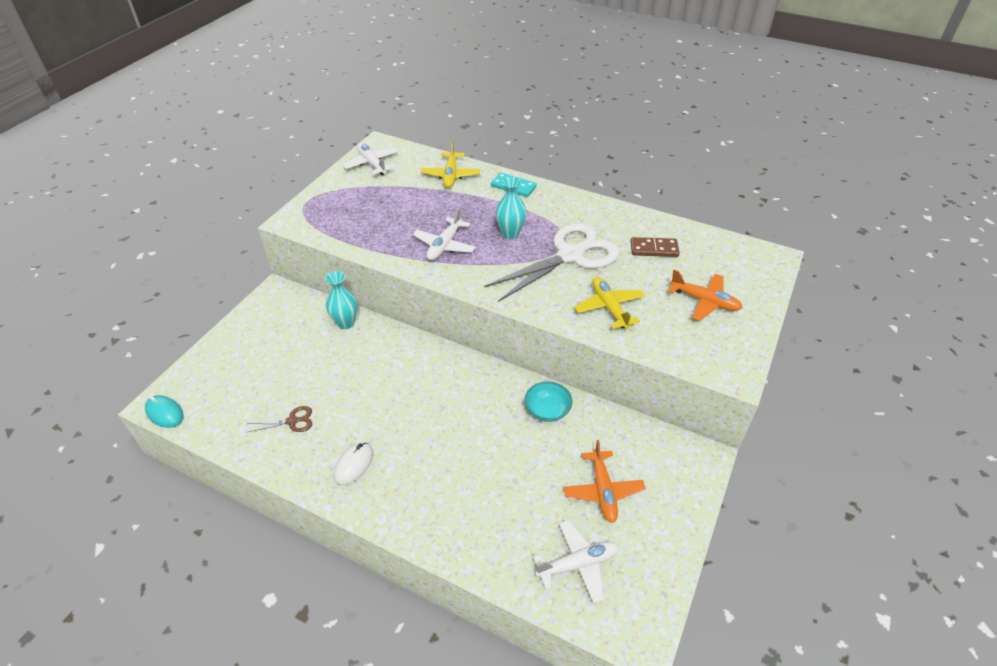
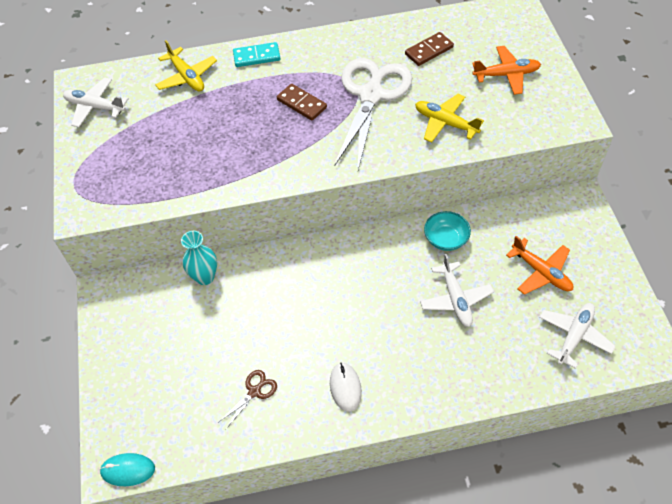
camera: 35 degrees left, 10 degrees up
(444, 245) = (257, 149): white plane -> white plane (455, 299)
(510, 233) = (302, 104): turquoise vase -> brown domino

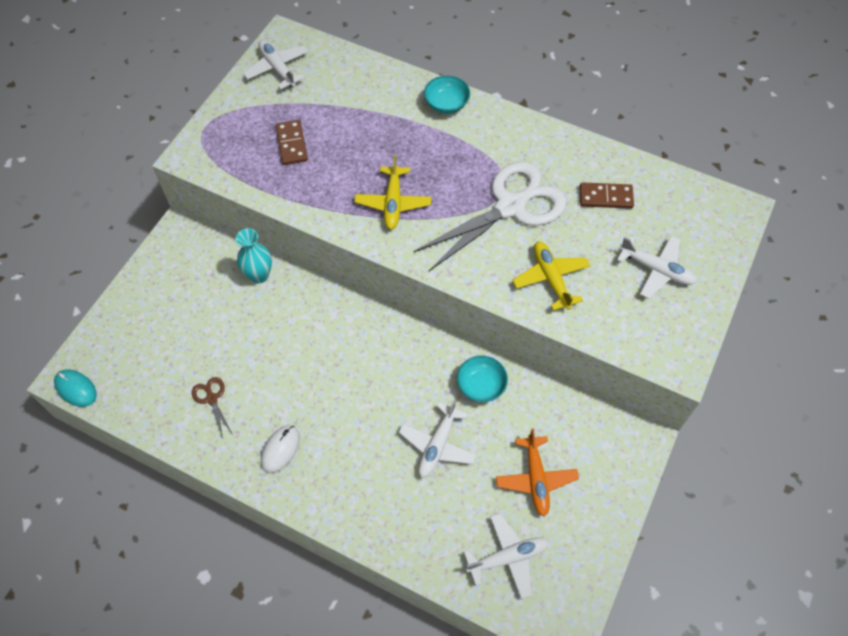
camera: 35 degrees right, 5 degrees up
(187, 77) = (372, 86): yellow plane -> yellow plane (393, 203)
(254, 392) = (212, 398): brown scissors -> brown scissors turned 105 degrees counterclockwise
(256, 56) = (446, 104): turquoise domino -> turquoise bowl
(302, 104) = (443, 175): brown domino -> brown domino (292, 144)
(506, 75) = (656, 270): orange plane -> white plane

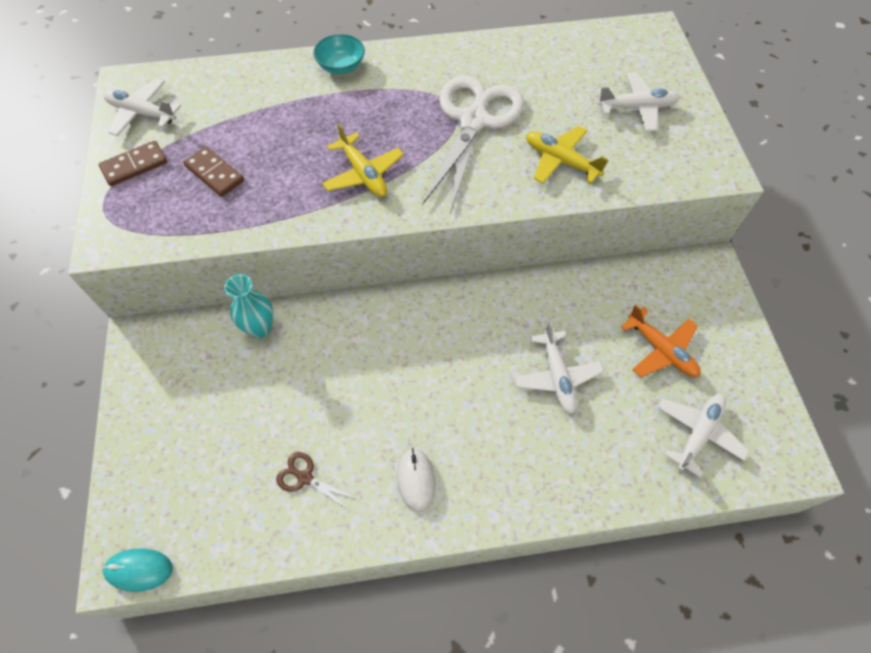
camera: 35 degrees left, 0 degrees up
(481, 385) = (549, 301): turquoise bowl -> none
(605, 197) = (546, 73): brown domino -> brown domino (134, 166)

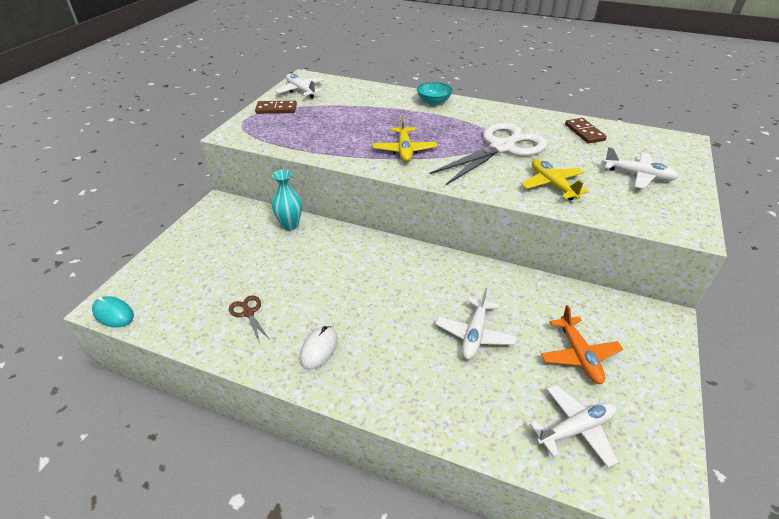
camera: 30 degrees right, 20 degrees down
(215, 173) = (316, 124): brown domino -> brown domino (584, 132)

